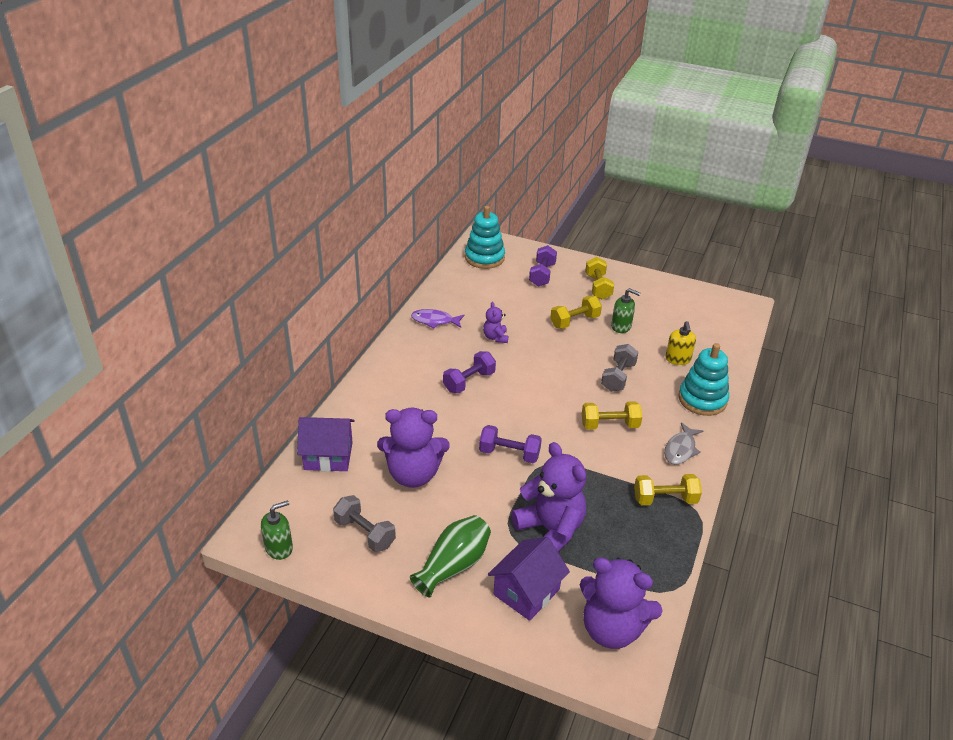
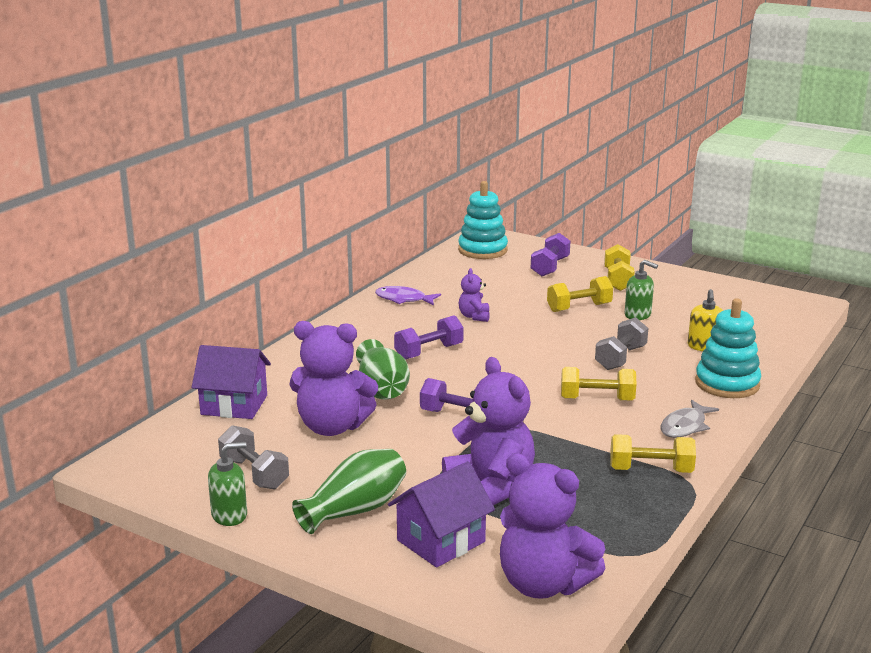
camera: 10 degrees right, 15 degrees down
(279, 548) = (146, 479): green soap dispenser -> green soap dispenser (230, 515)
(442, 428) = (382, 389): none -> green vase

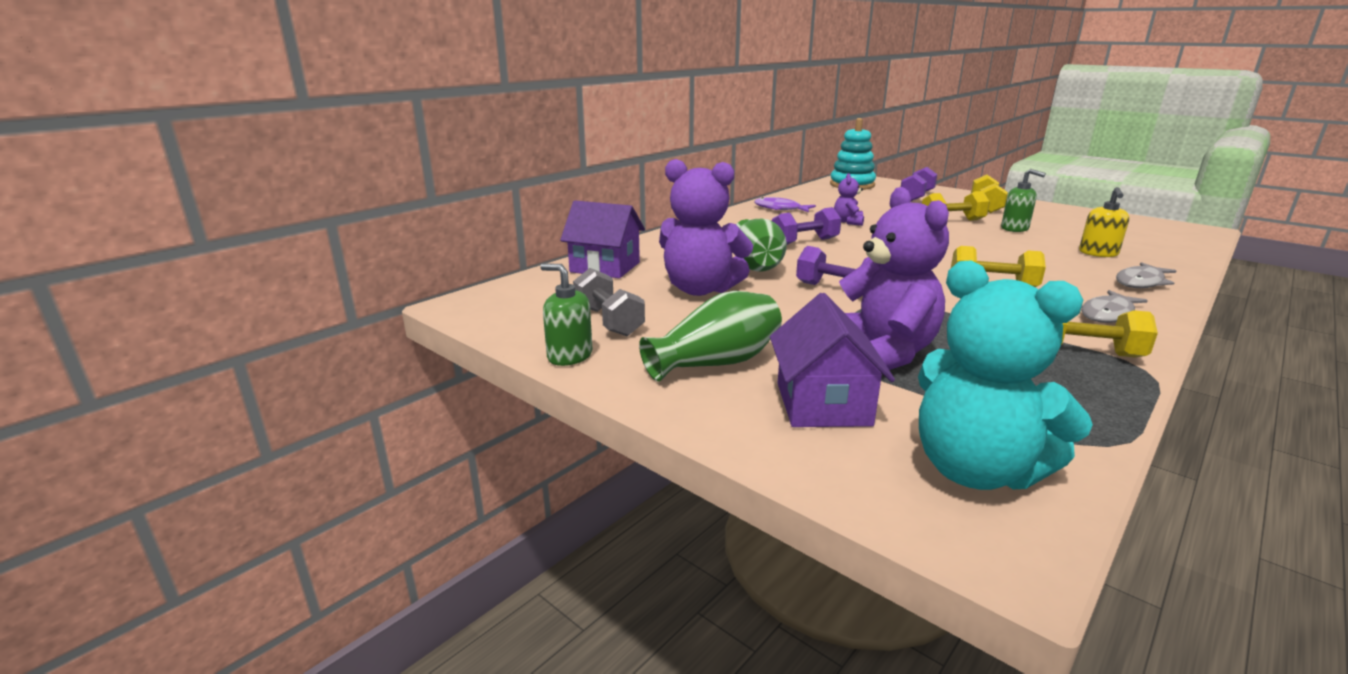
camera: 10 degrees right, 0 degrees up
(230, 515) = (569, 356): green soap dispenser -> green soap dispenser turned 135 degrees counterclockwise
(441, 541) = (823, 404): purple house -> purple house turned 60 degrees counterclockwise
(543, 584) = (975, 470): purple teddy bear -> turquoise teddy bear
(620, 358) = (1008, 256): grey dumbbell -> none
(727, 384) = (1141, 282): turquoise stacking toy -> grey fish

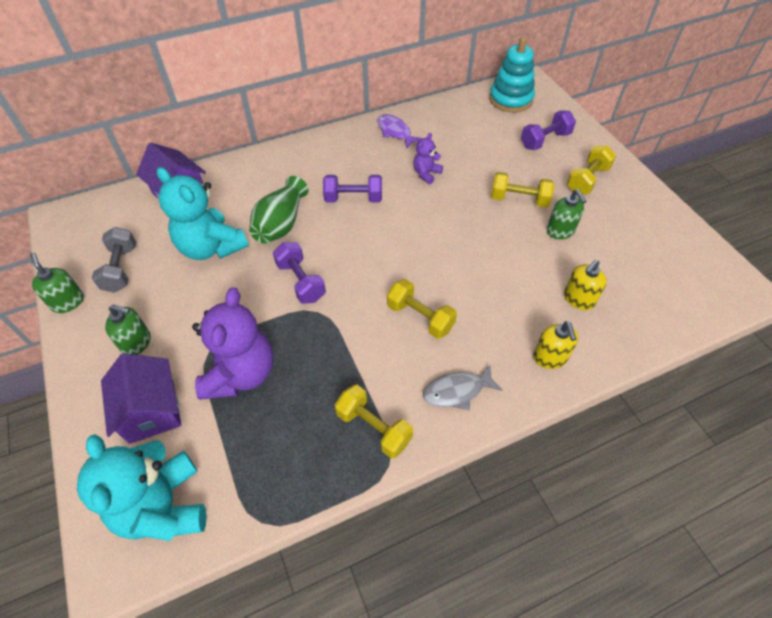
camera: 25 degrees right, 30 degrees up
(700, 289) = (211, 247): purple teddy bear -> turquoise teddy bear
(716, 363) = (136, 343): green vase -> green soap dispenser
(823, 404) = (151, 411): purple house -> purple house turned 45 degrees counterclockwise
(1141, 282) = (550, 357): grey fish -> yellow soap dispenser

